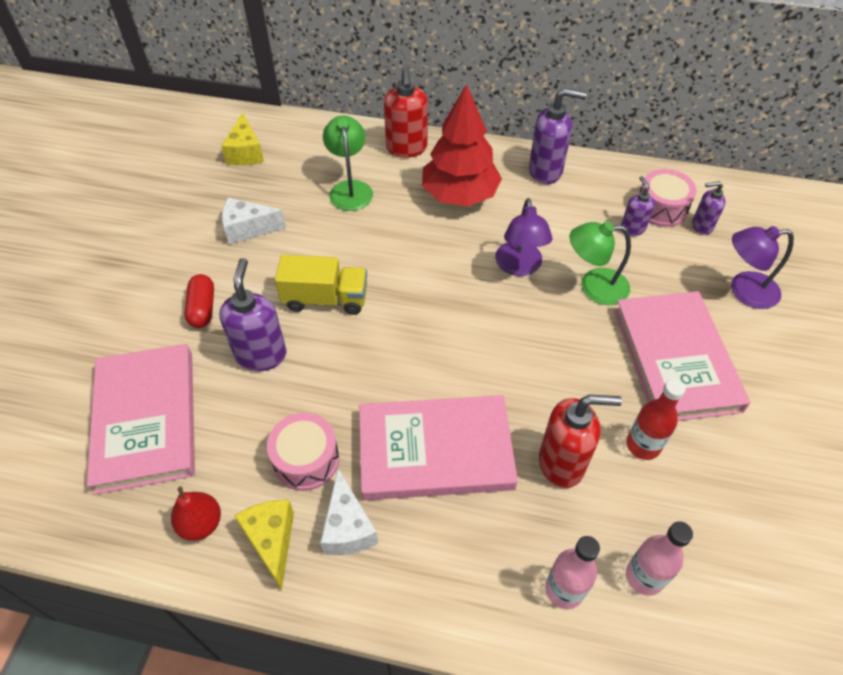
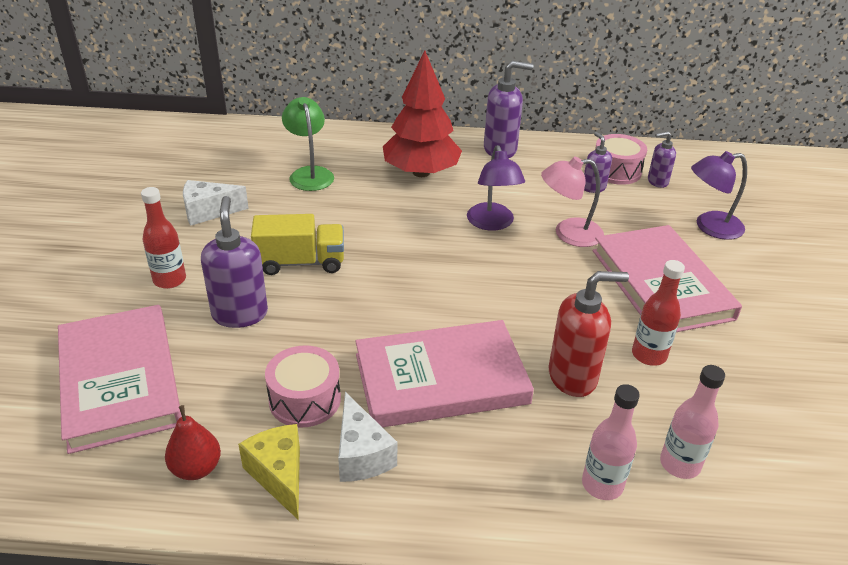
camera: 10 degrees left, 15 degrees down
(203, 308) = (169, 280): red capsule -> red bottle
(245, 152) = (196, 152): yellow cheese -> none
(406, 148) = (361, 140): red soap dispenser -> none
(594, 286) = (568, 234): green lamp -> pink lamp

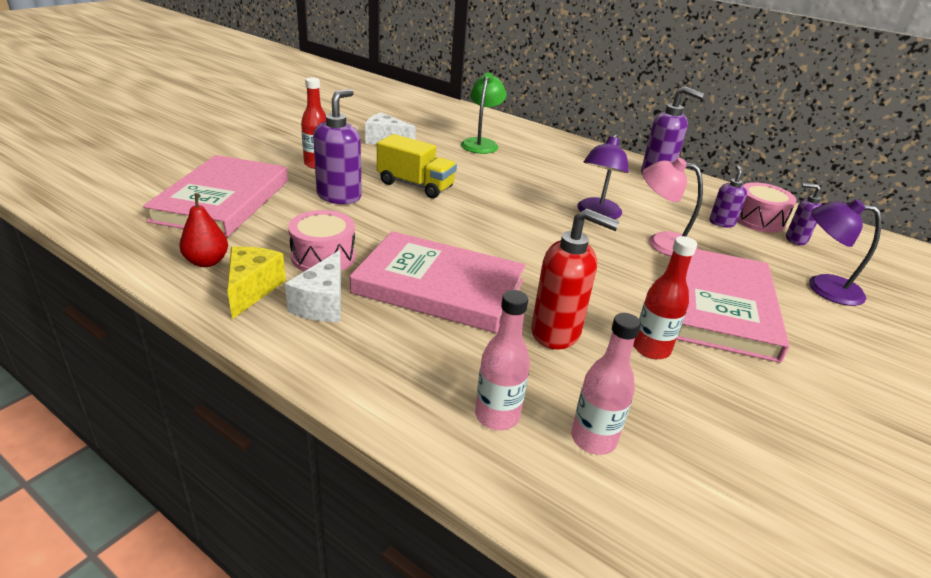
camera: 30 degrees right, 5 degrees down
(421, 172) = (570, 168): red tree -> none

